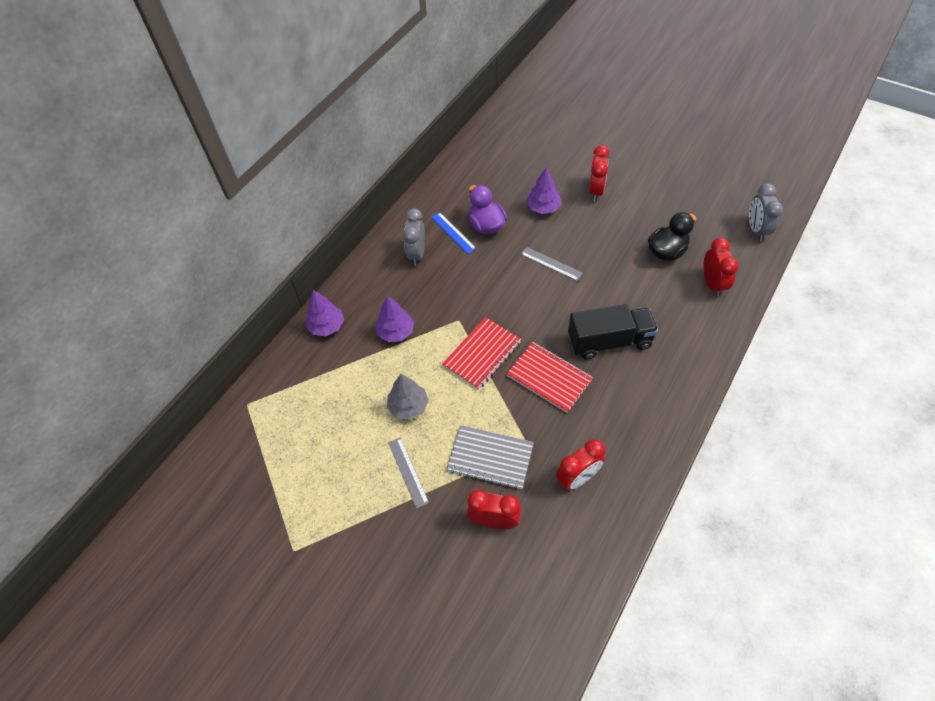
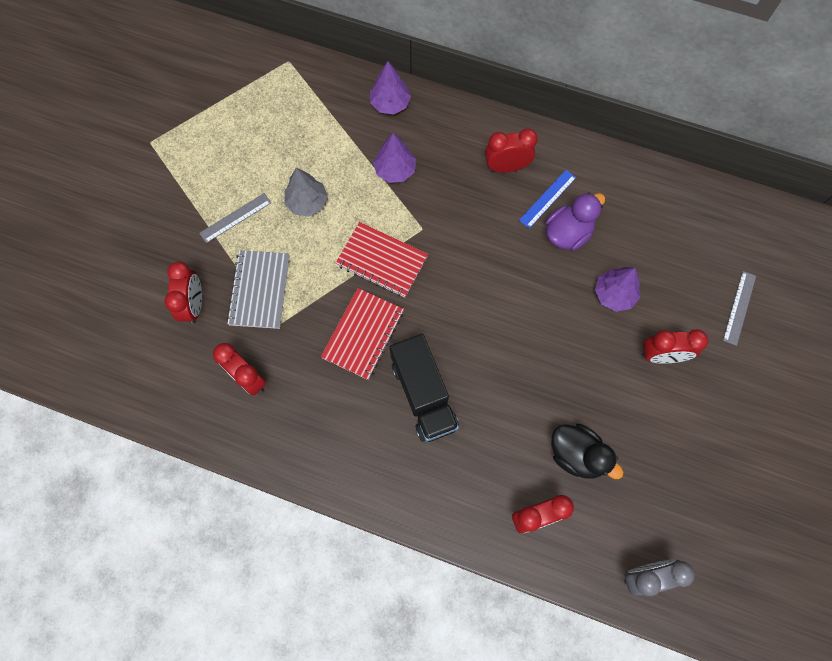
camera: 75 degrees right, 15 degrees up
(417, 254) = (506, 167): grey clock -> red clock
(551, 263) = (525, 316): grey ruler -> grey ruler (739, 307)

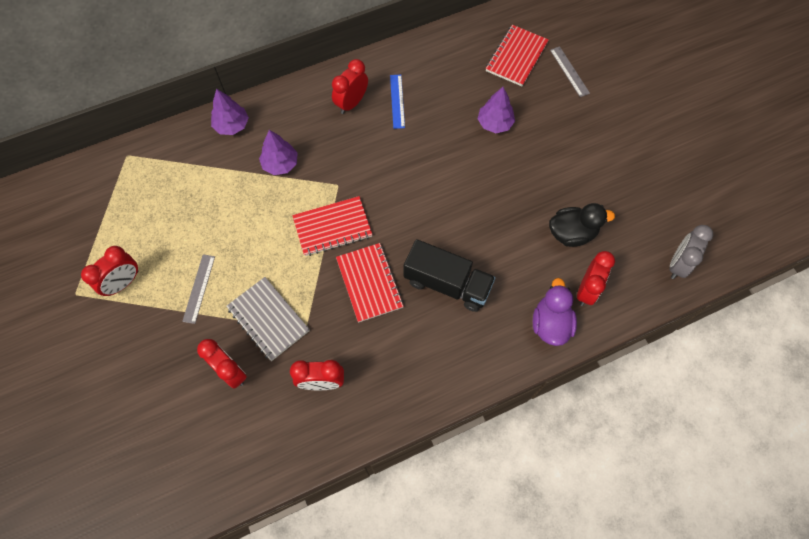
camera: 45 degrees left, 5 degrees down
(307, 202) = (241, 234): grey tree -> none
(568, 233) = (431, 111): purple duck -> purple duck (550, 323)
(661, 355) = (557, 134): red clock -> red clock (123, 283)
(701, 250) = (516, 57): none -> red notebook

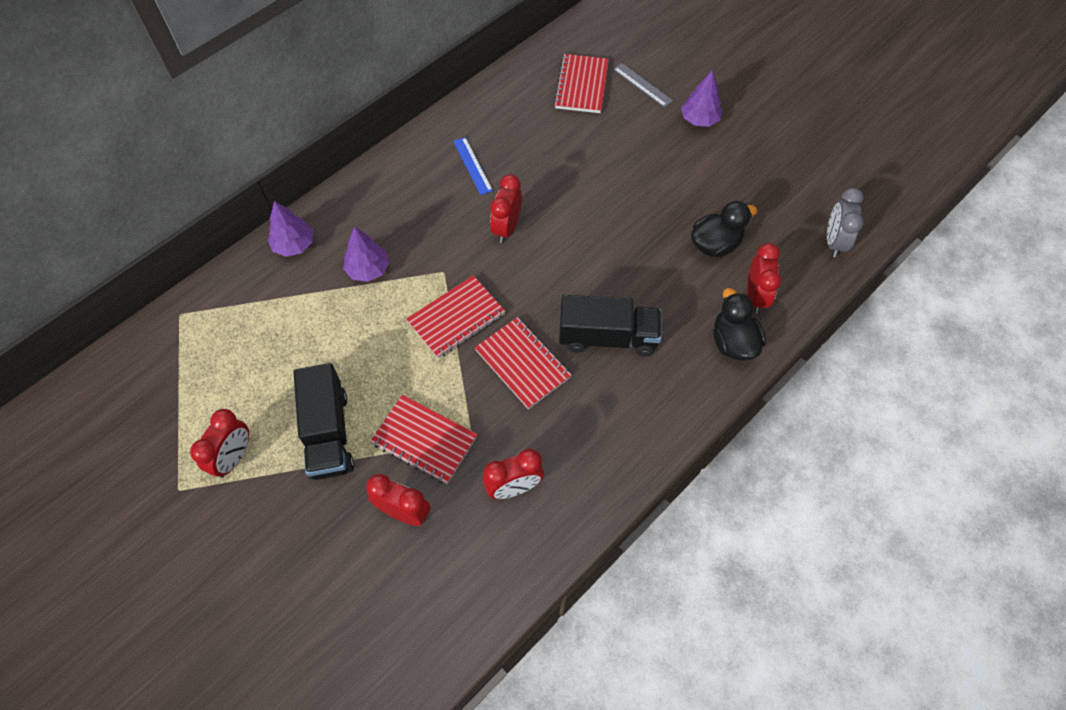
camera: 20 degrees left, 5 degrees down
(199, 288) = (328, 433): grey ruler -> black truck
(268, 319) = (424, 440): grey notebook -> red notebook
(351, 103) = (422, 182): red clock -> red clock (507, 228)
(494, 123) = (587, 158): purple tree -> purple tree (699, 119)
(550, 323) = (733, 342): purple duck -> black duck

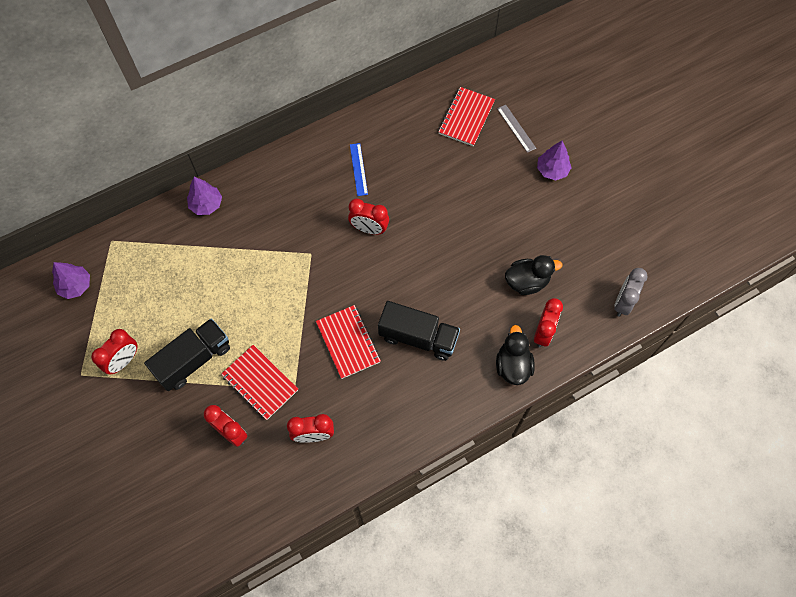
camera: 15 degrees right, 5 degrees up
(328, 433) = (193, 360): black truck -> black truck turned 135 degrees counterclockwise
(368, 269) = (255, 238): purple tree -> purple tree (75, 286)
(456, 318) = (310, 294): red notebook -> none
(507, 228) = (369, 229): red clock -> red clock turned 105 degrees counterclockwise

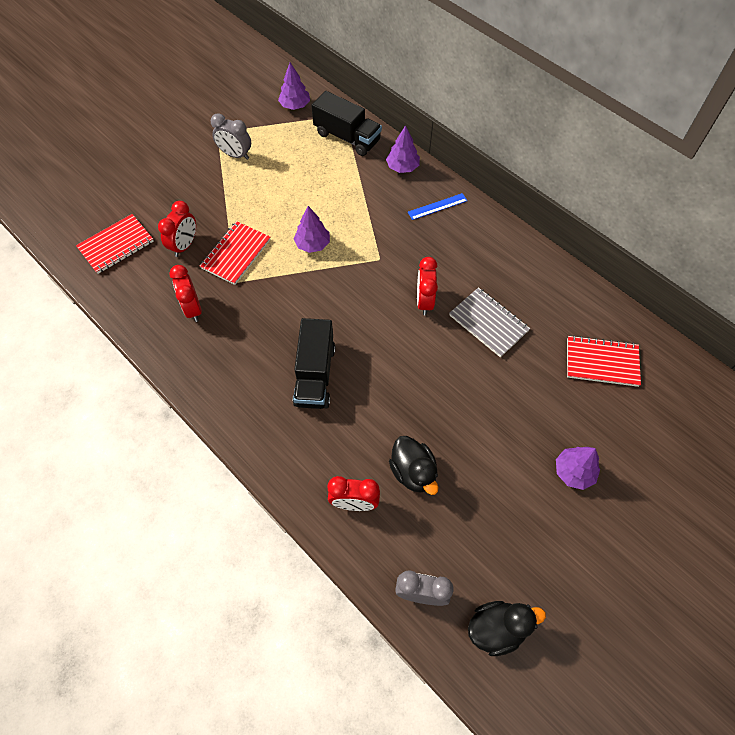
camera: 75 degrees right, 5 degrees down
(124, 361) = (235, 155): red clock -> grey clock
(193, 360) = (247, 200): black truck -> black truck (347, 137)
(273, 308) = (313, 244): none -> purple tree
(348, 342) = (293, 314): red notebook -> red notebook (116, 245)
(358, 169) = (490, 275): blue ruler -> blue ruler (437, 206)
(406, 186) = (488, 323): none -> grey notebook
(512, 365) = (305, 477): black duck -> black duck (497, 628)
(516, 128) = (613, 419): grey ruler -> none

